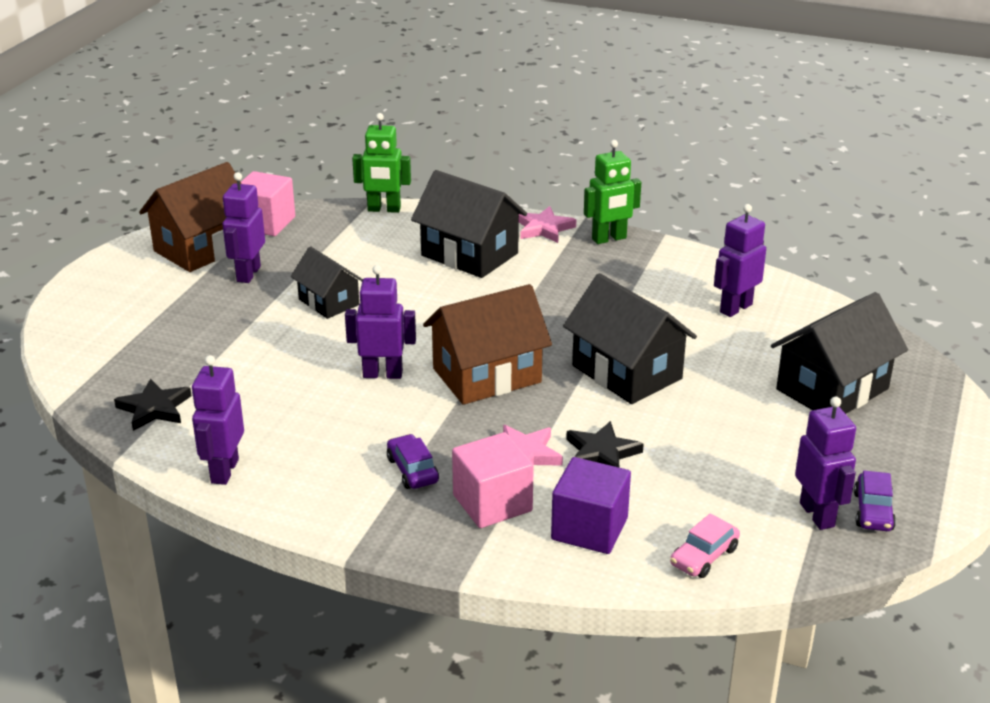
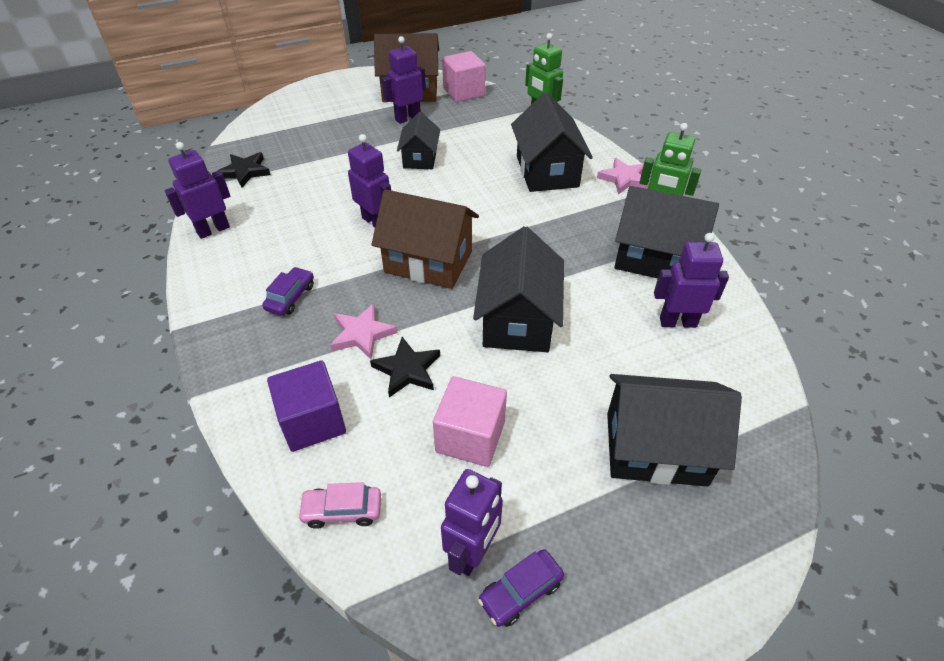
camera: 45 degrees right, 15 degrees up
(492, 503) = (293, 354): pink cube -> pink cube (470, 437)
(657, 275) = (655, 258): none -> black house

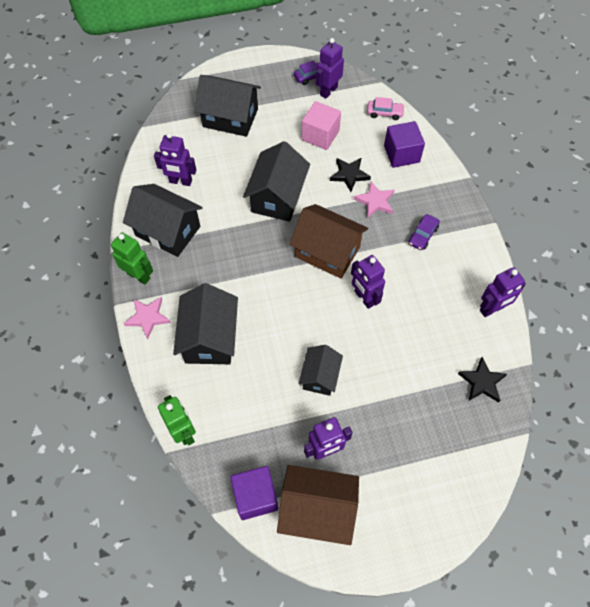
camera: 170 degrees left, 15 degrees up
(463, 92) = (255, 496): pink cube -> purple cube

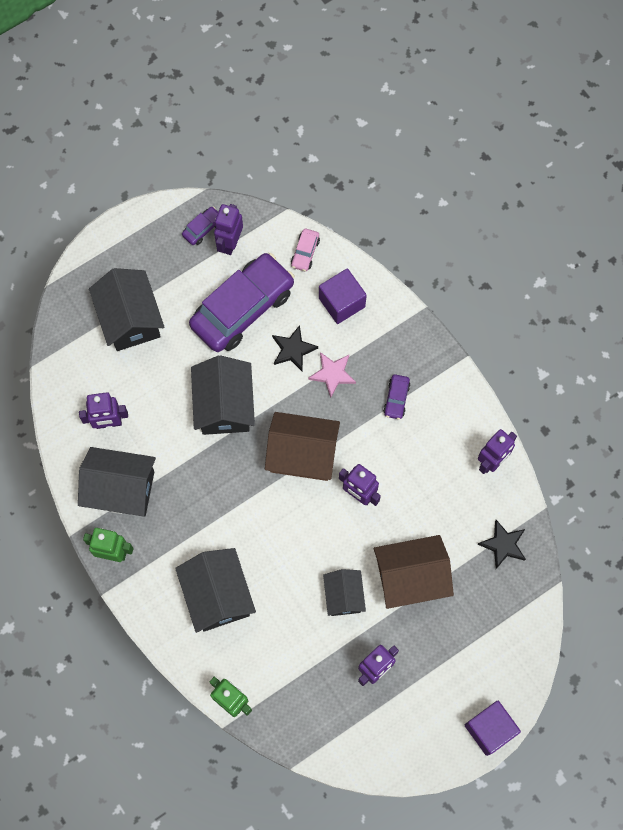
camera: 20 degrees left, 10 degrees up
(148, 317) = (143, 596): pink star -> none
(230, 118) = (130, 319): black house -> black house turned 75 degrees clockwise
(255, 496) = (325, 737): purple cube -> purple cube (490, 729)
(317, 510) = (387, 728): brown house -> brown house (411, 577)
(320, 135) = (242, 308): pink cube -> purple car
(384, 113) = (305, 252): pink car -> pink car turned 120 degrees clockwise

